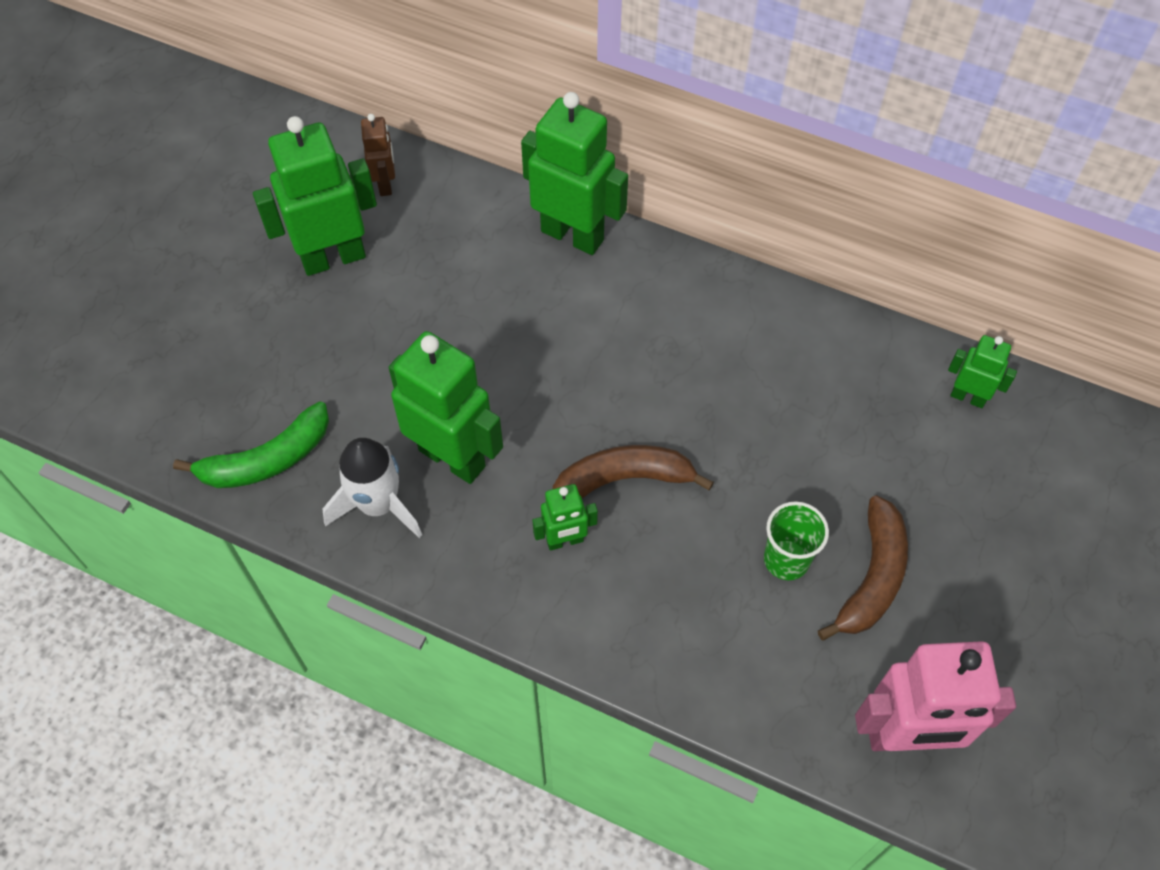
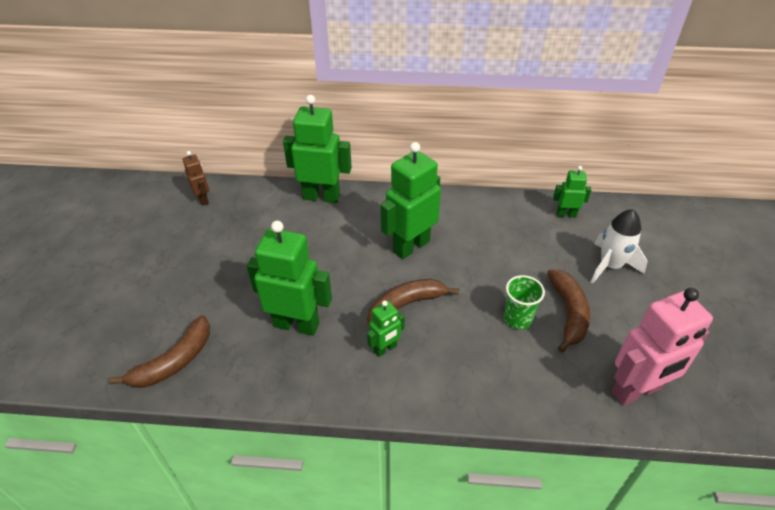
camera: 20 degrees left, 15 degrees down
(267, 460) = (174, 361): green banana -> brown banana
(333, 258) = (183, 242): green robot -> green robot (411, 246)
(378, 505) = (259, 365): white rocket -> white rocket (610, 266)

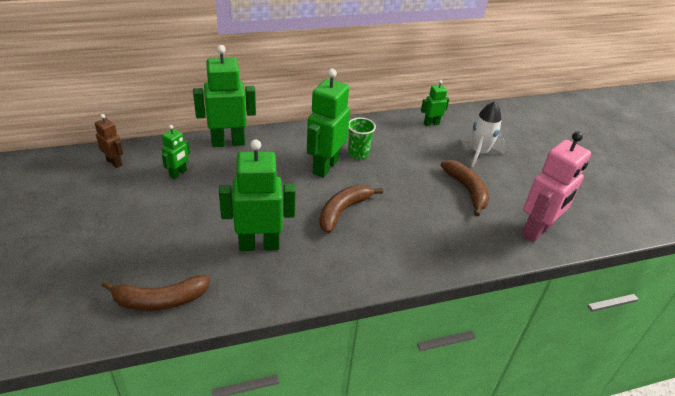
camera: 25 degrees left, 5 degrees down
(174, 361) = (160, 300): brown banana -> brown banana turned 60 degrees clockwise
(385, 349) = (344, 245): green robot -> green robot (178, 173)
(517, 319) = (433, 202): green cup -> green cup (358, 153)

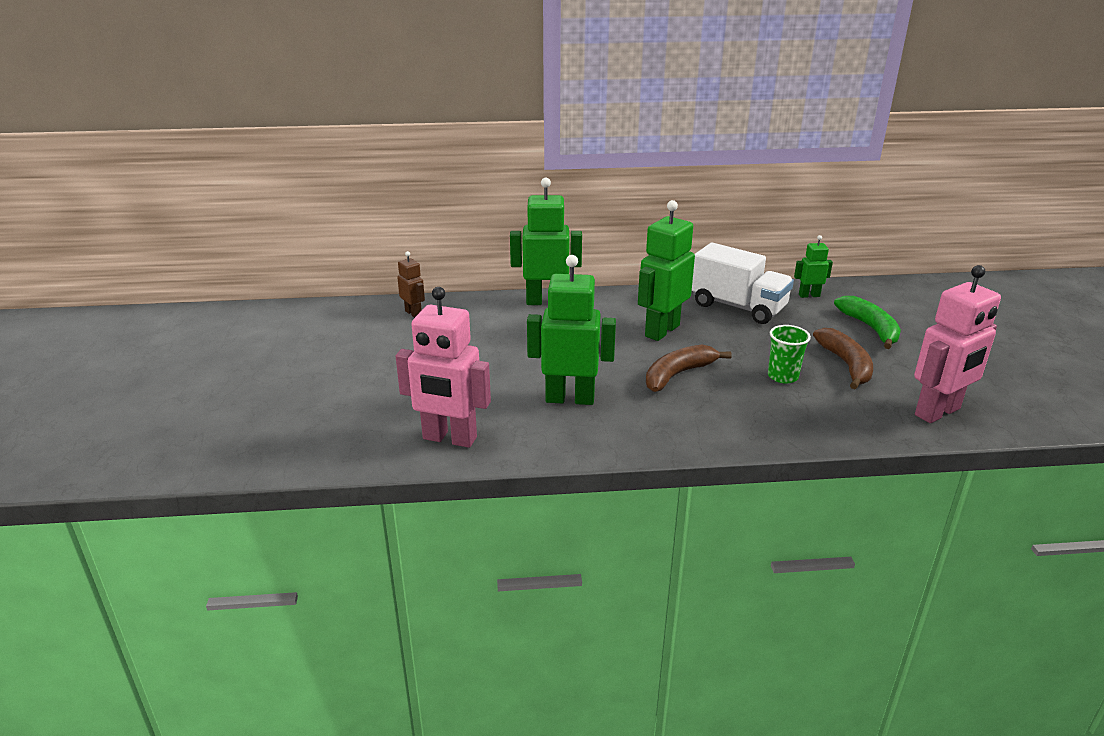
camera: 15 degrees right, 10 degrees down
(160, 300) = (449, 439): brown banana -> pink robot
(178, 173) = (484, 327): green robot -> none
(358, 153) = (706, 320): green cup -> green cup (782, 376)
(380, 138) = (738, 307): none -> white truck
(479, 153) = (870, 328): white rocket -> green banana

